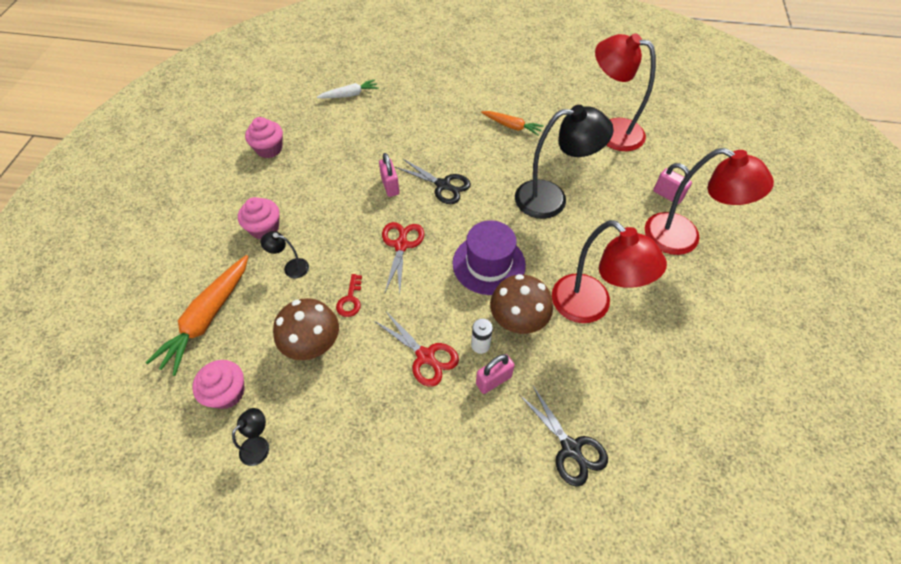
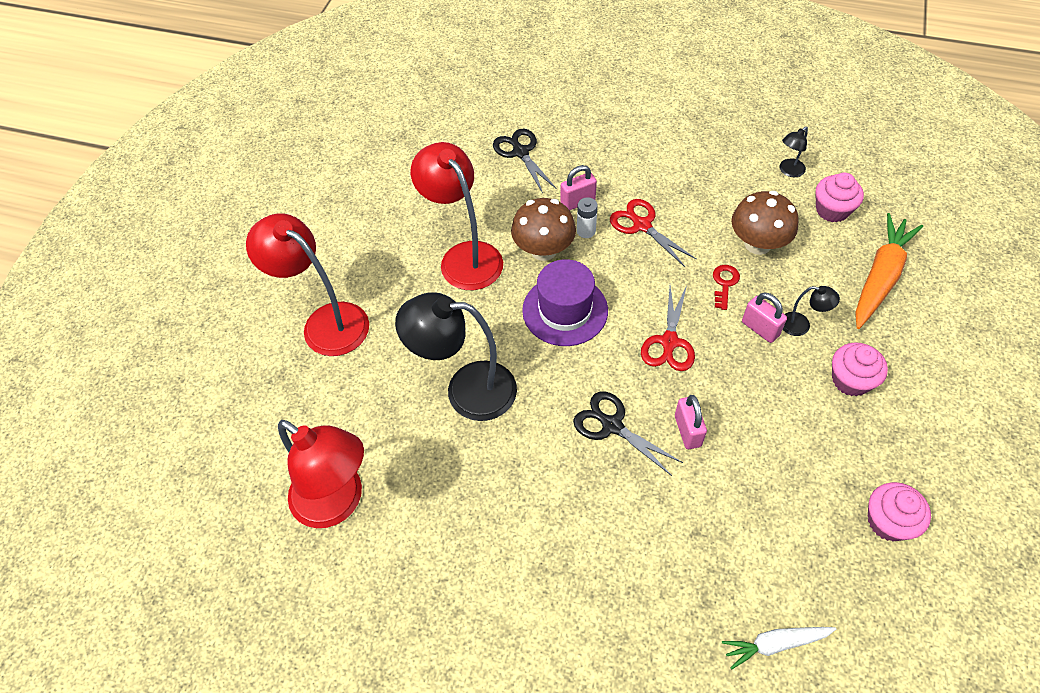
camera: 170 degrees left, 0 degrees up
(512, 126) = (491, 530): orange carrot -> none
(667, 195) = (312, 382): pink padlock -> pink padlock (760, 329)

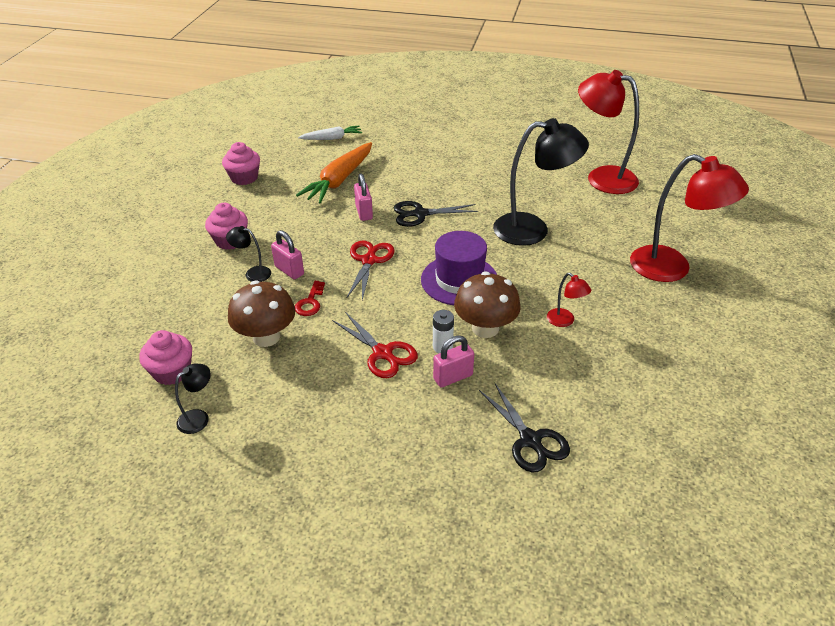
camera: 175 degrees right, 15 degrees down
(464, 256) = (564, 321): red lamp -> red lamp, size x0.44
(611, 425) = (419, 214): black scissors -> black scissors turned 135 degrees clockwise
(880, 277) = (161, 310): orange carrot -> orange carrot (339, 180)

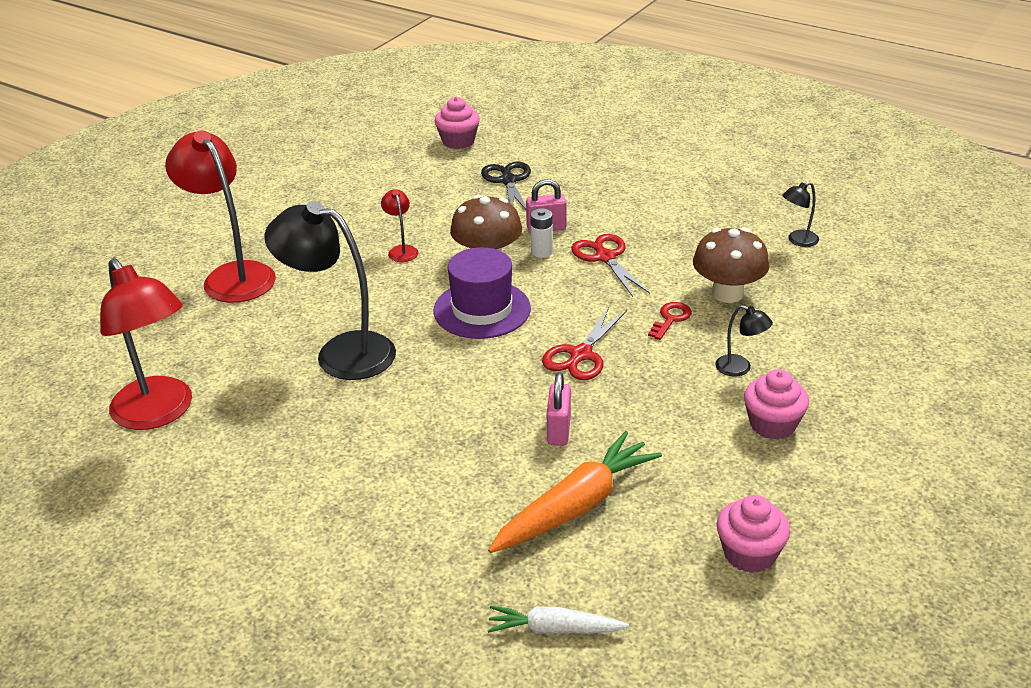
camera: 160 degrees left, 5 degrees down
(172, 372) = (831, 280): pink cupcake -> pink cupcake (458, 141)
(289, 270) = (690, 362): pink padlock -> none
(419, 214) = (477, 409): black scissors -> none

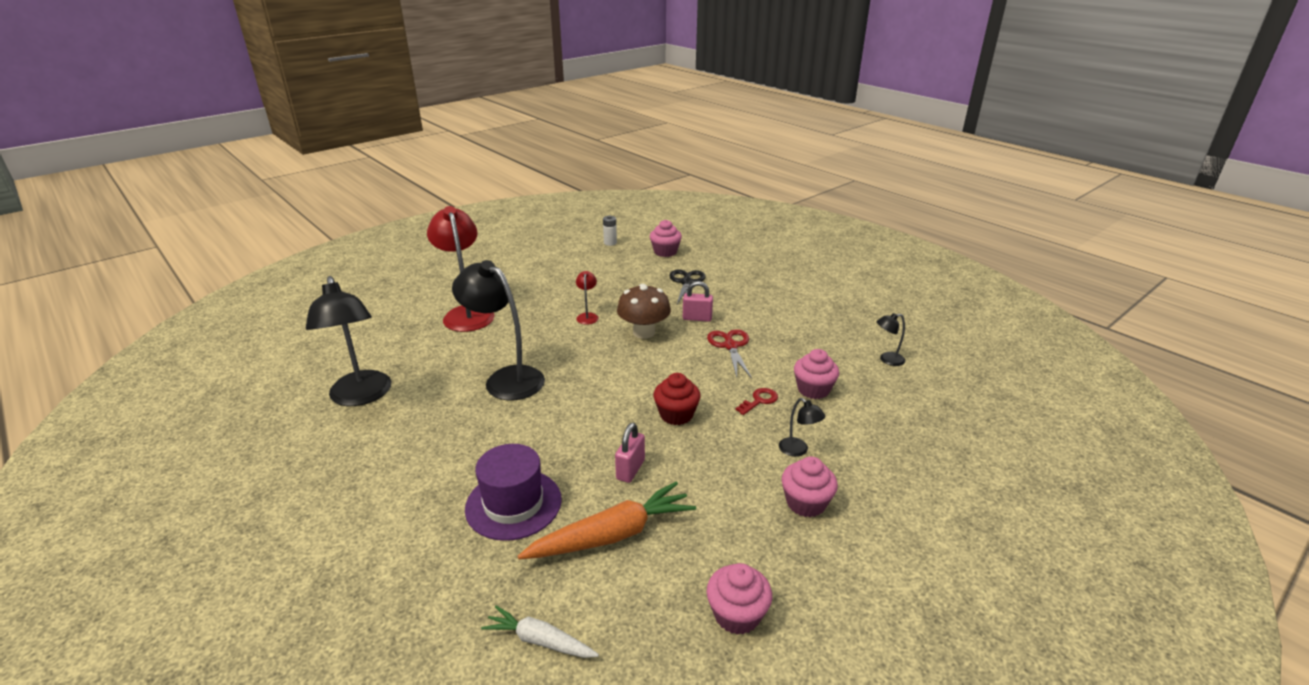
camera: 15 degrees right, 5 degrees down
(159, 413) = (361, 396): red lamp -> black lamp
(482, 309) = (621, 367): purple hat -> purple hat (513, 504)
(541, 252) = (685, 334): white battery -> white battery (610, 243)
(580, 355) = (676, 415): red scissors -> red cupcake
(727, 293) = (813, 389): brown mushroom -> pink cupcake

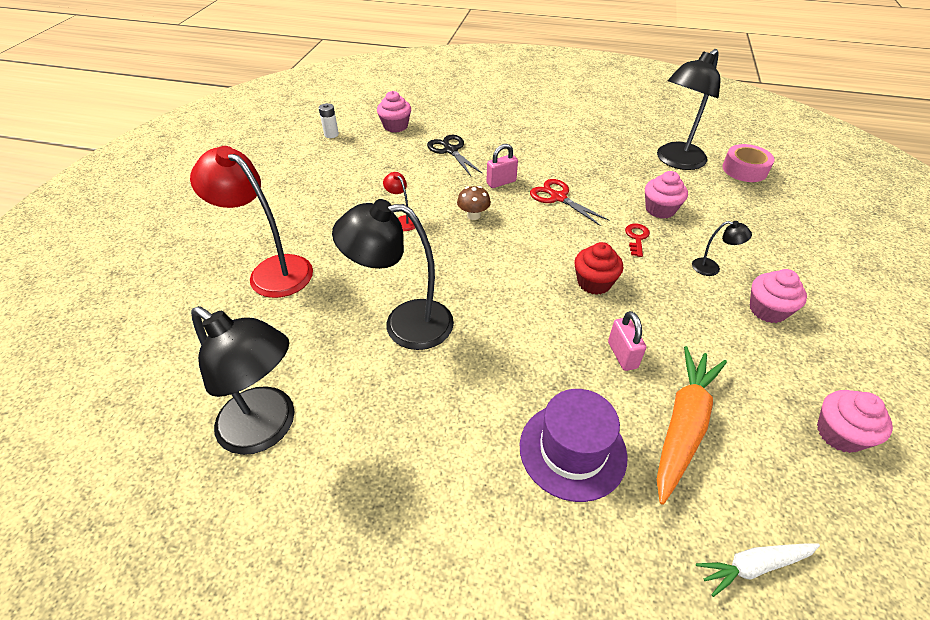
camera: 35 degrees left, 15 degrees up
(644, 332) = (473, 215): brown mushroom -> brown mushroom, size x0.59
(887, 360) = (675, 161): black lamp -> black lamp, size x2.28
(956, 393) = (744, 169): none -> pink tape

